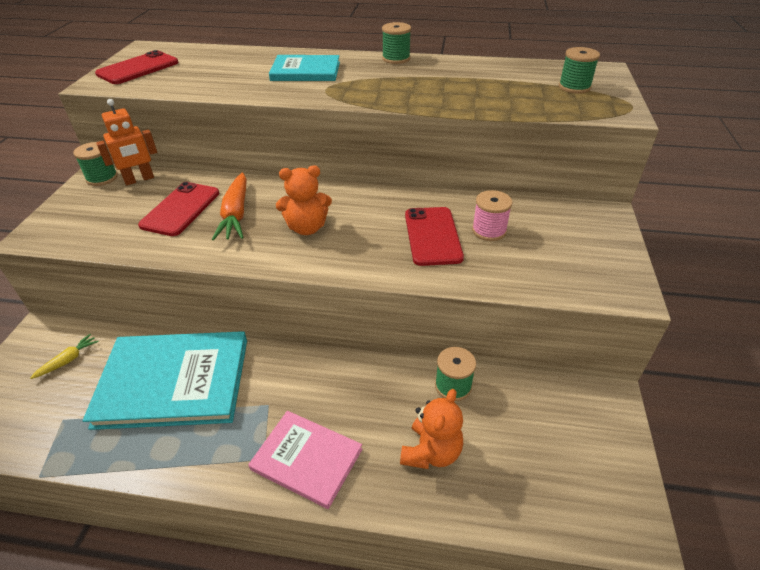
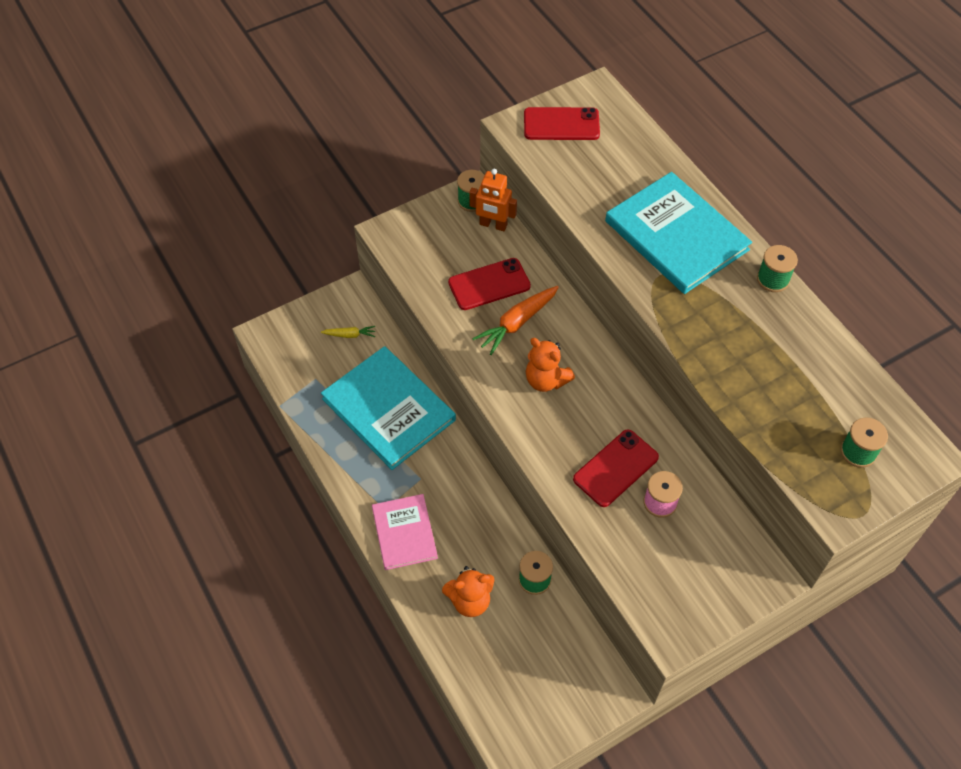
camera: 50 degrees right, 15 degrees up
(305, 71) = (676, 235): turquoise book -> turquoise book, size x1.68

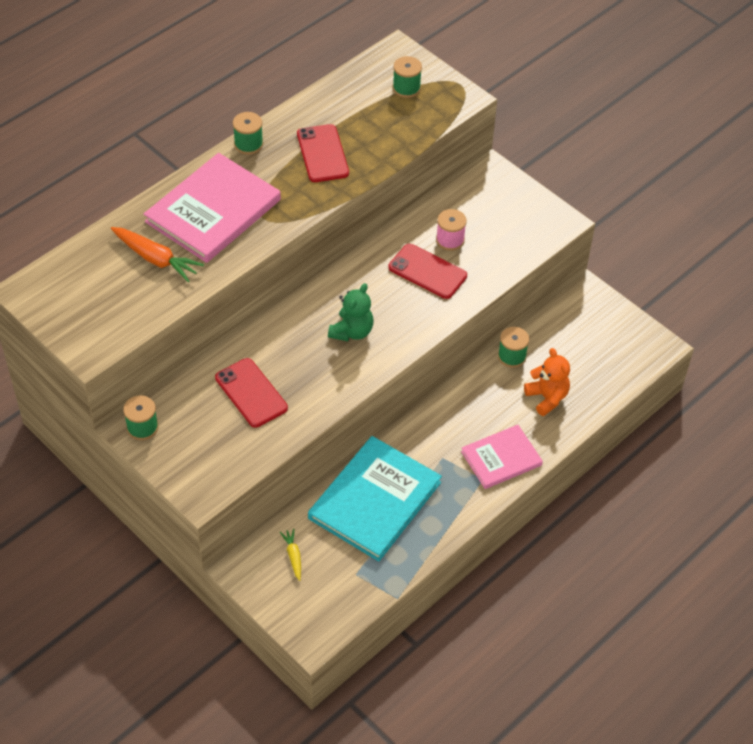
camera: 105 degrees left, 5 degrees down
(493, 225) = (172, 403): orange robot -> none
(517, 323) = (293, 363): orange carrot -> orange carrot (156, 259)
(546, 380) = (352, 331): orange teddy bear -> green teddy bear
(561, 124) = (82, 313): red phone -> red phone (322, 154)
(676, 235) = (213, 211): turquoise book -> pink book

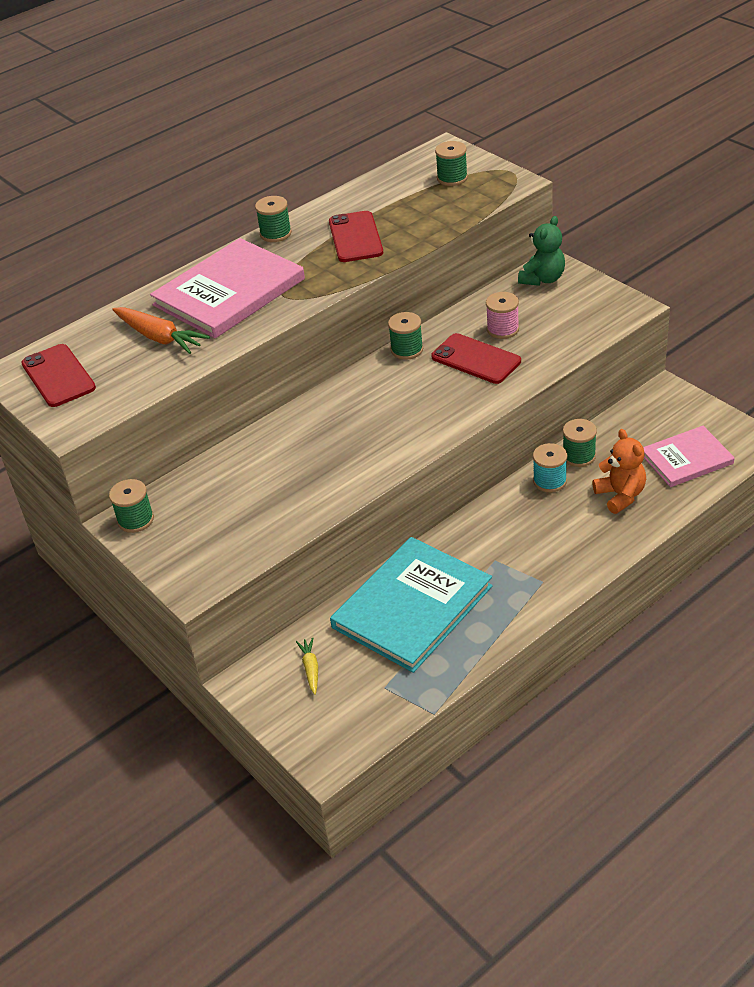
camera: 10 degrees right, 10 degrees down
(251, 393) = (264, 482): red phone -> red phone (58, 376)
(352, 331) = (386, 418): green teddy bear -> green teddy bear (542, 279)
(366, 258) = (407, 350): none -> green spool
(487, 381) = (549, 481): none -> turquoise spool
(501, 458) = (565, 559): pink book -> pink book (686, 459)

